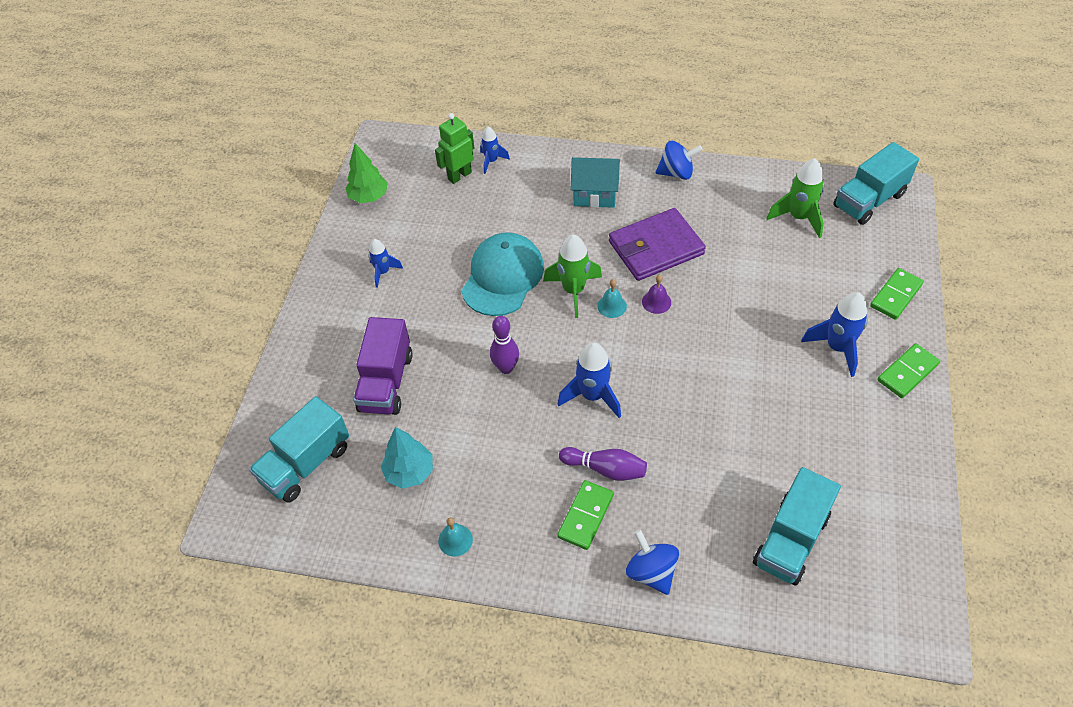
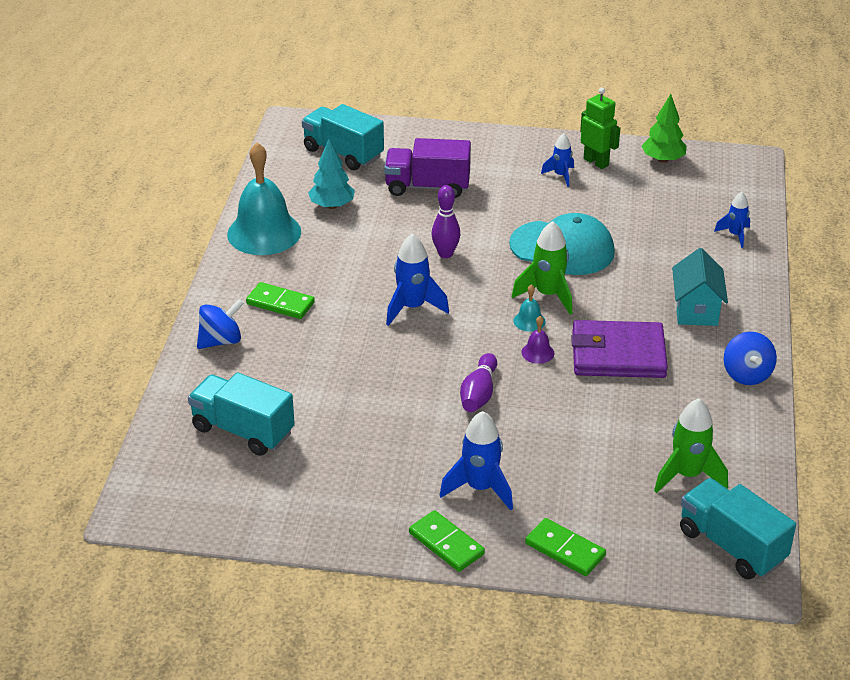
camera: 85 degrees right, 15 degrees down
(455, 540) = (264, 233): turquoise bell -> turquoise bell, size x2.46
(459, 175) = (707, 214): green robot -> green robot (596, 162)
(605, 469) = (329, 315): purple bowling pin -> purple bowling pin (479, 394)
(656, 248) = (618, 354): purple wallet -> purple wallet turned 60 degrees counterclockwise

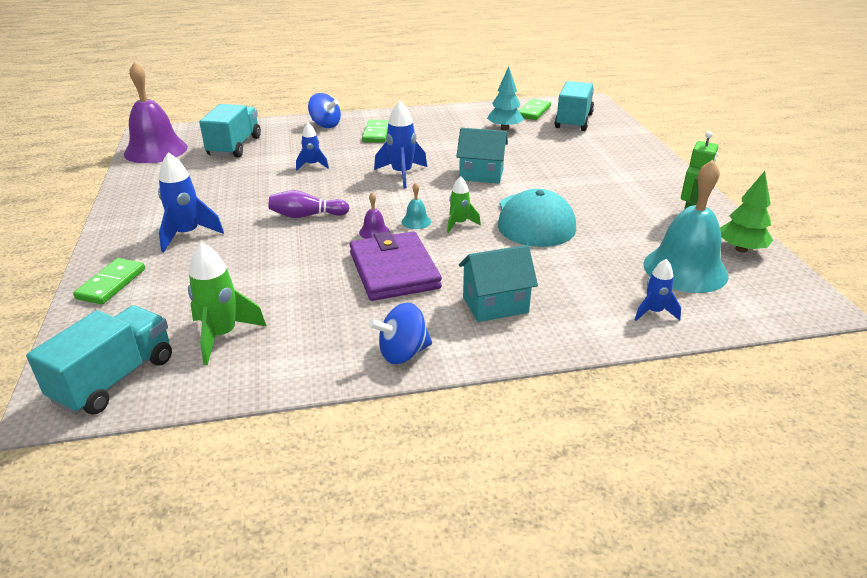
camera: 70 degrees right, 5 degrees down
(207, 507) = (156, 150): none -> purple bell
(264, 233) = (452, 116): turquoise bell -> turquoise bell (685, 269)
(427, 187) = (564, 154): purple truck -> none
(445, 254) = (481, 174): purple bowling pin -> turquoise house
(446, 544) = (120, 232): green domino -> green domino (533, 112)
(547, 295) = (459, 224): green rocket -> green rocket, size x0.61
(560, 175) = (646, 203): blue rocket -> blue rocket (312, 165)

